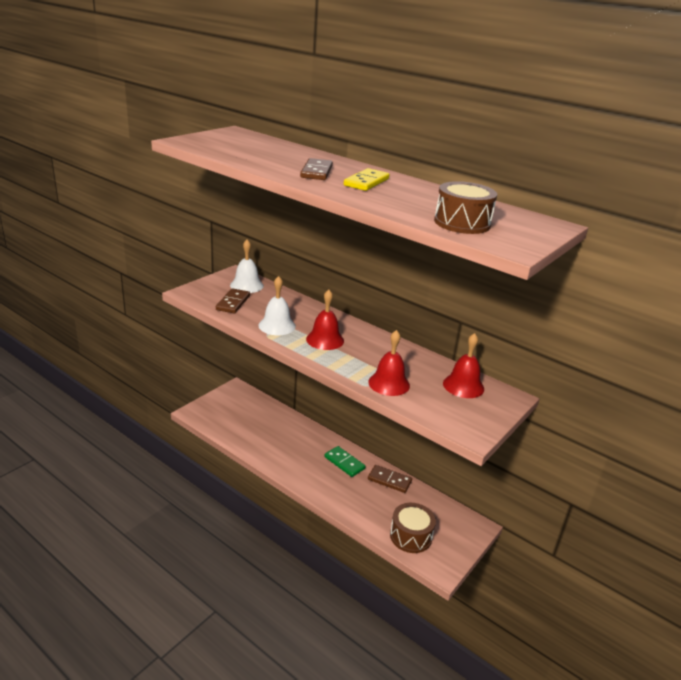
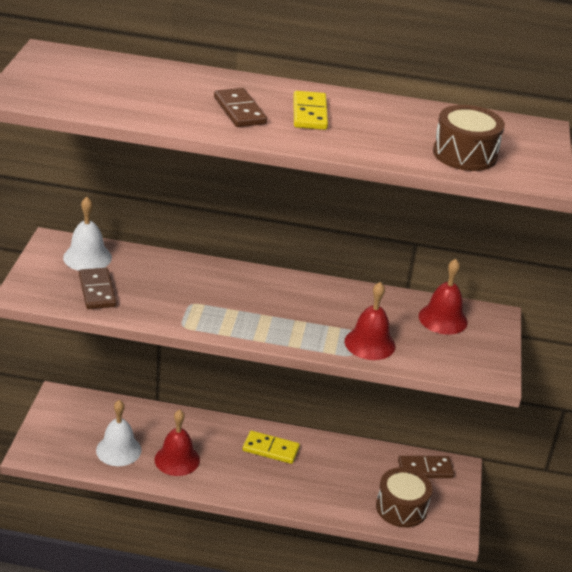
camera: 30 degrees left, 5 degrees up
(277, 326) = (182, 307): white bell -> white bell (118, 450)
(325, 340) = (254, 309): red bell -> red bell (177, 459)
(344, 463) = (270, 449): green domino -> yellow domino
(389, 480) = (335, 451): brown domino -> brown domino (425, 469)

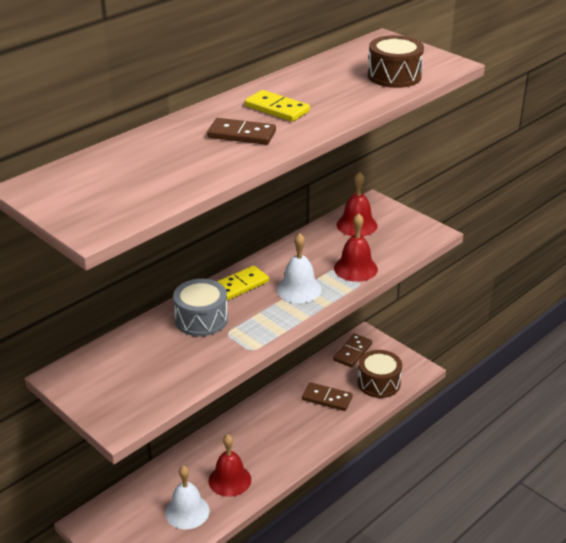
camera: 50 degrees left, 0 degrees up
(87, 257) = (105, 365): white bell -> white bell (299, 289)
(97, 291) = (159, 378): brown domino -> brown domino (327, 398)
(194, 282) = (201, 319): none -> grey drum
(270, 449) = (266, 420): yellow domino -> yellow domino (240, 285)

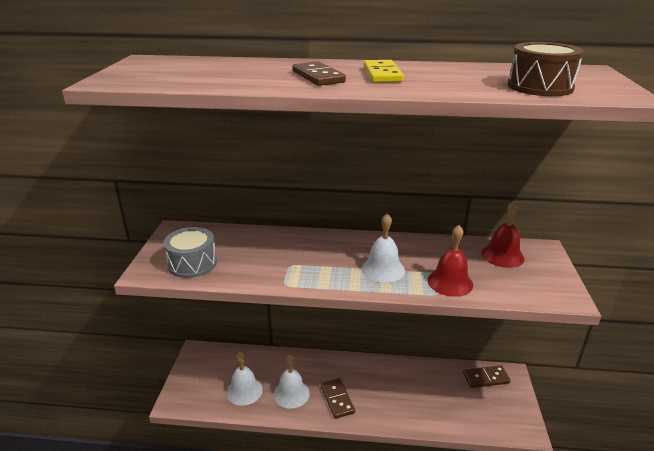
camera: 50 degrees right, 5 degrees down
(201, 319) = (291, 248): grey drum -> grey drum (192, 263)
(229, 480) = (291, 393): red bell -> white bell
(240, 285) = (349, 244): yellow domino -> none
(327, 398) = (423, 394): brown domino -> brown domino (337, 399)
(379, 383) = (477, 415): brown drum -> none

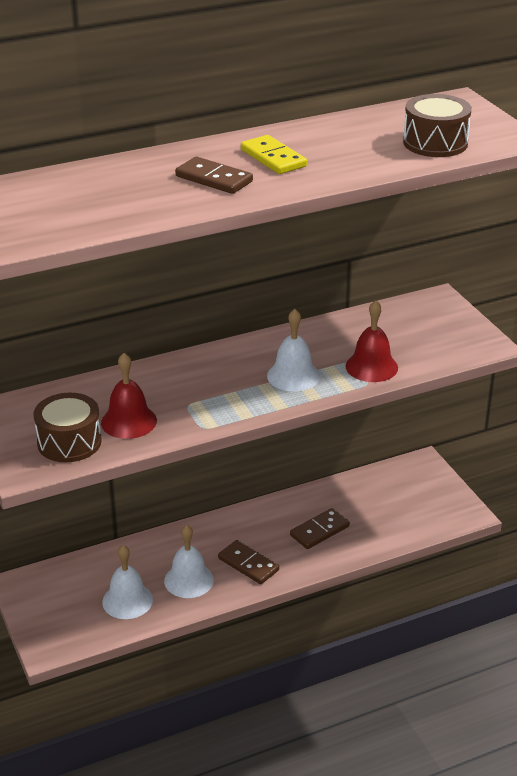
camera: 30 degrees left, 5 degrees up
(192, 263) = (69, 442): grey drum -> brown drum
(486, 378) = (398, 477): brown domino -> brown domino (319, 531)
(502, 255) = (403, 319): red bell -> red bell (129, 421)

